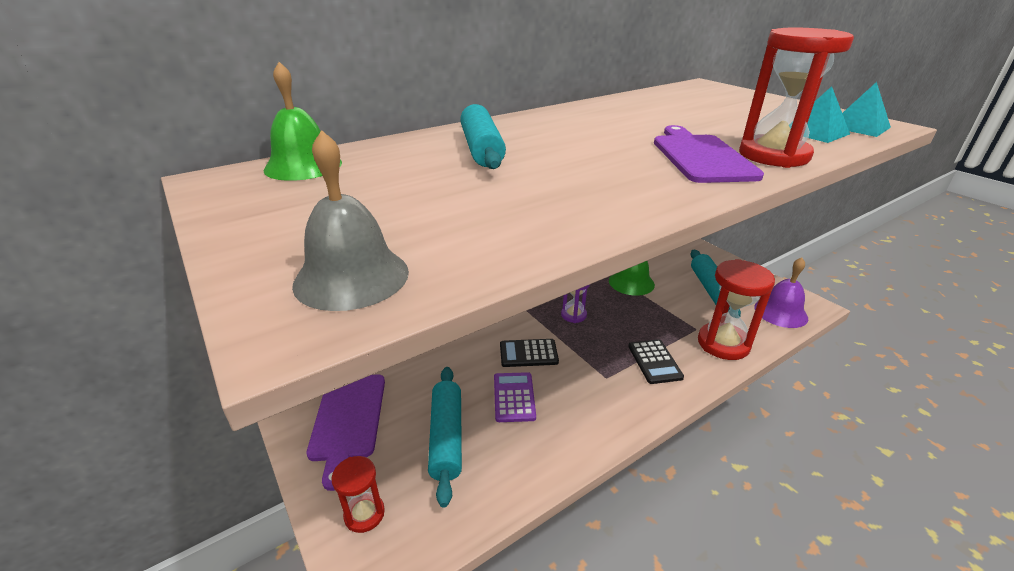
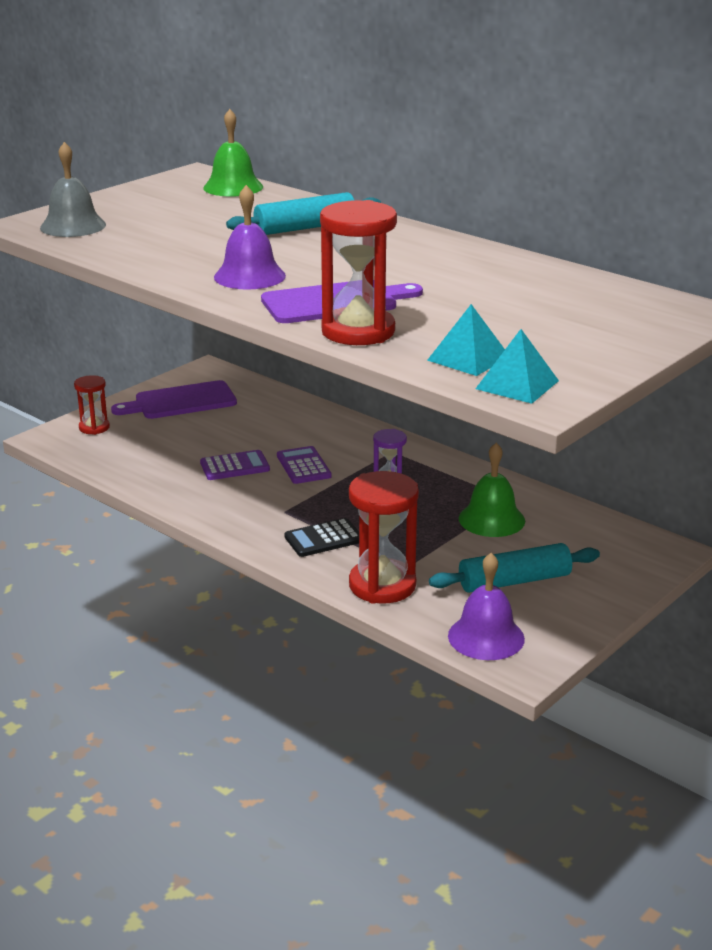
camera: 75 degrees right, 5 degrees down
(446, 437) = (175, 444): turquoise rolling pin -> none
(528, 353) = (303, 466): black calculator -> purple calculator
(623, 181) = (249, 276): none -> purple bell

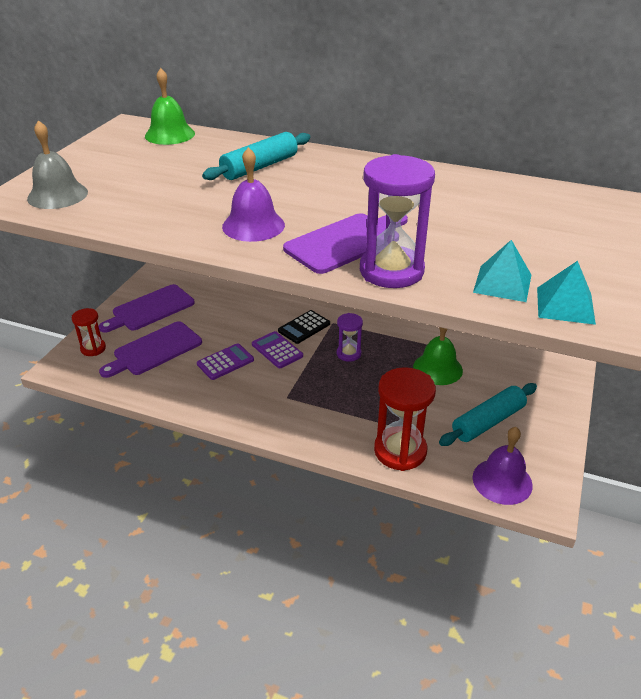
camera: 20 degrees left, 10 degrees up
(161, 441) = (154, 350): none -> purple cutting board
(323, 539) = (331, 416): black calculator -> black calculator (304, 327)
(358, 331) = (391, 271): red hourglass -> purple hourglass

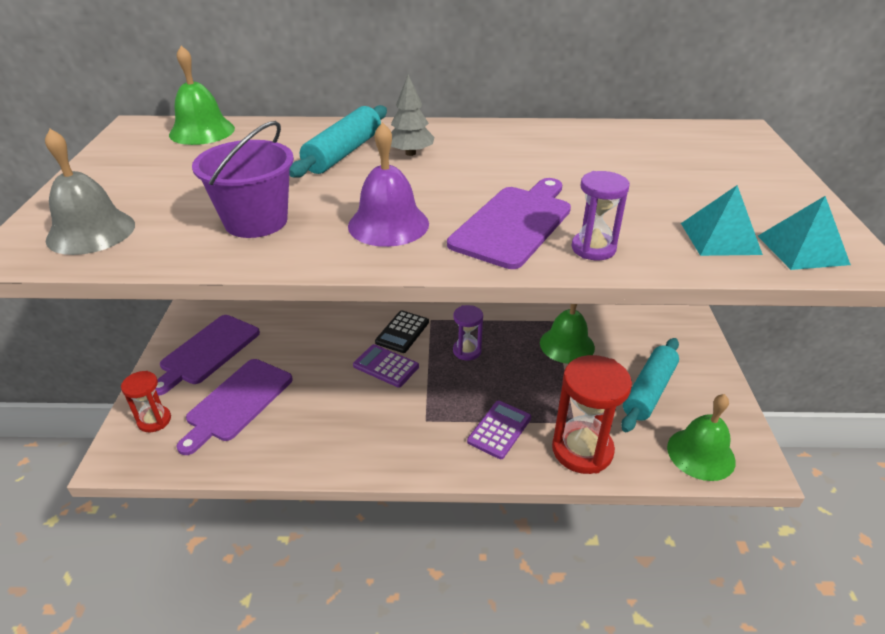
camera: 20 degrees left, 0 degrees up
(164, 207) = (256, 221): none -> purple bucket
(225, 362) = (333, 396): purple calculator -> purple calculator (499, 430)
(310, 175) = (410, 153): none -> grey tree
(391, 271) = (593, 248): purple hourglass -> purple hourglass, size x0.55
(502, 481) = (701, 454): purple bell -> green bell

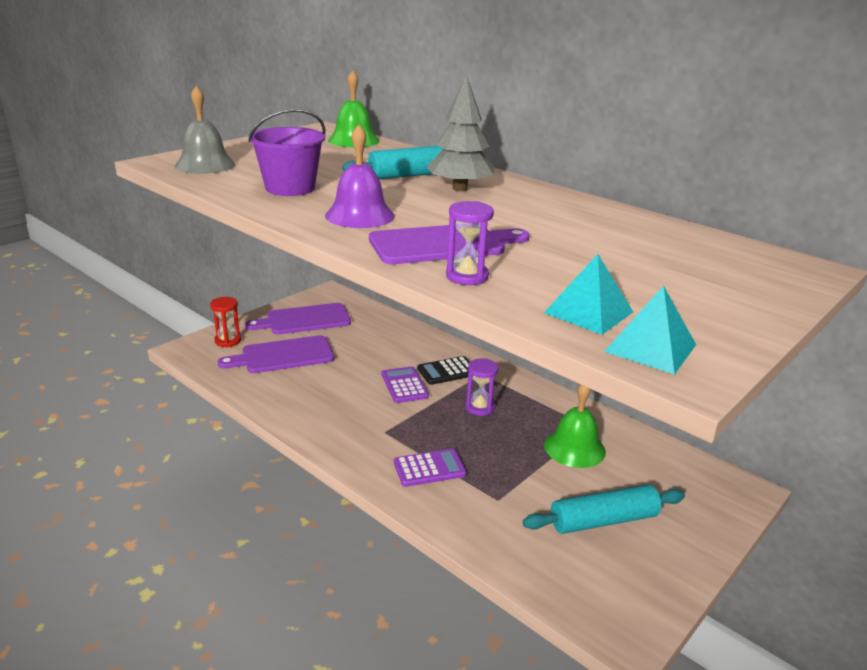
camera: 40 degrees right, 10 degrees down
(410, 153) = (460, 188): grey tree -> grey tree, size x1.52
(582, 450) = (476, 520): red hourglass -> none
(701, 454) = (582, 591): green bell -> none

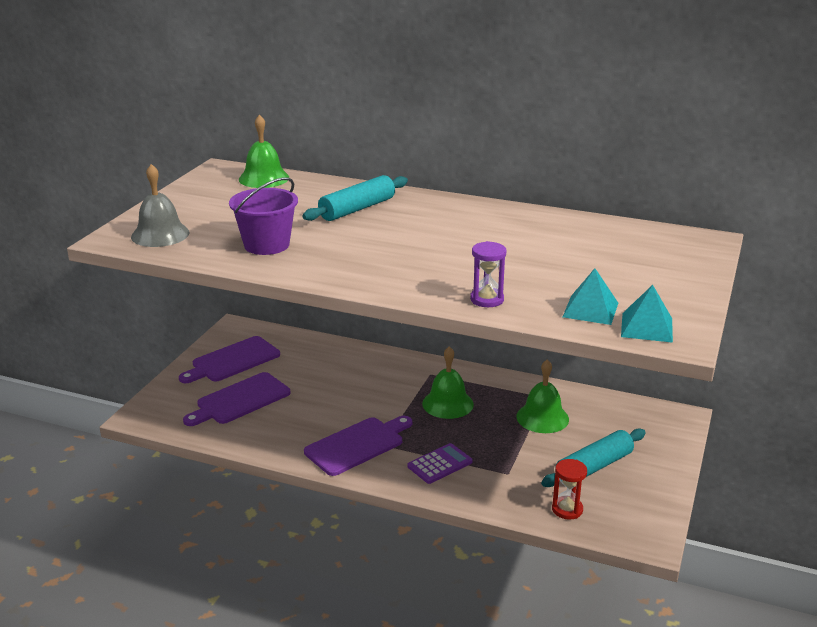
camera: 20 degrees left, 0 degrees up
(228, 341) = (174, 399): red hourglass -> red hourglass (567, 509)
(360, 215) = (354, 261): purple bell -> none
(404, 385) = (371, 400): purple calculator -> none
(442, 244) = (444, 275): purple cutting board -> purple cutting board (358, 445)
(447, 371) = (399, 378): black calculator -> none
(460, 188) = (408, 216): grey tree -> none
(480, 407) = (447, 404): purple hourglass -> green bell

